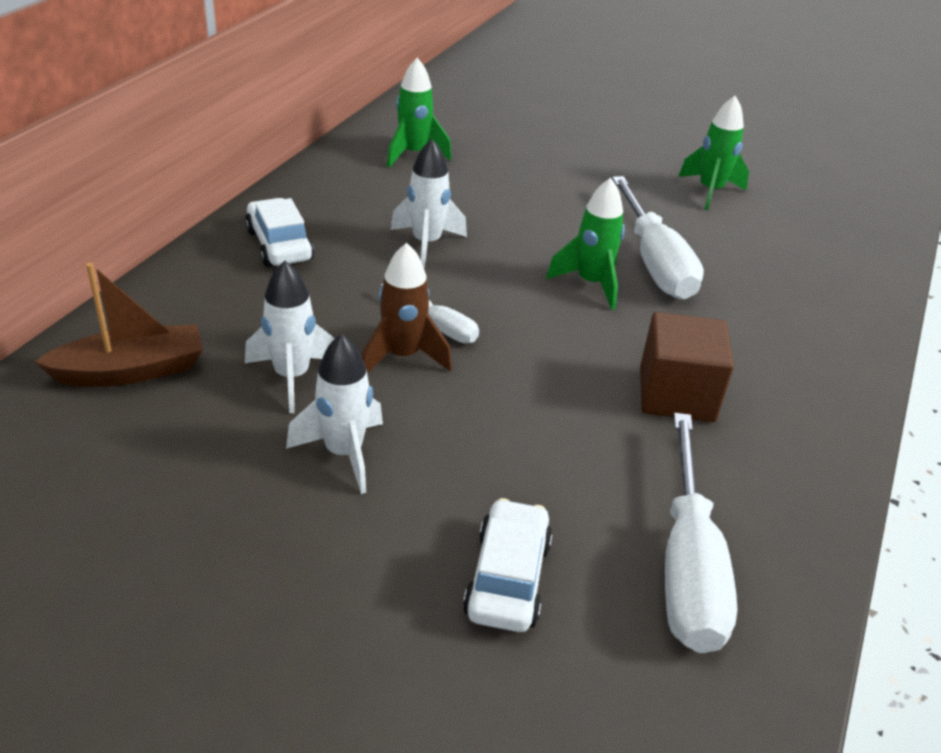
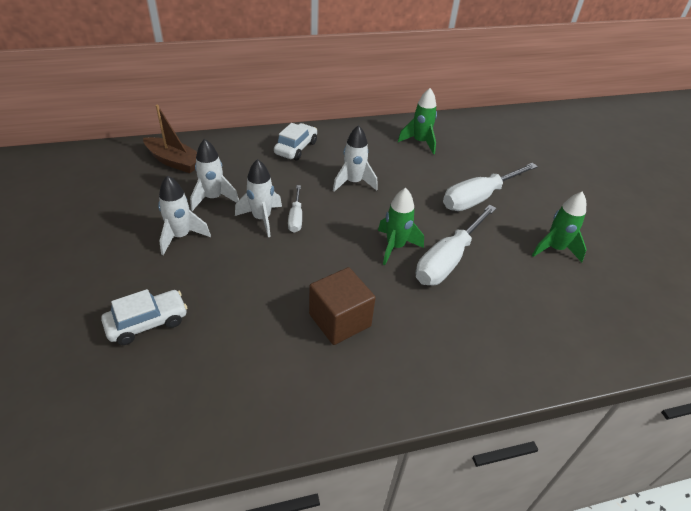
camera: 50 degrees right, 5 degrees up
(402, 356) = (261, 219): brown rocket -> white rocket
(688, 566) = (209, 383): white screwdriver -> white screwdriver (478, 198)

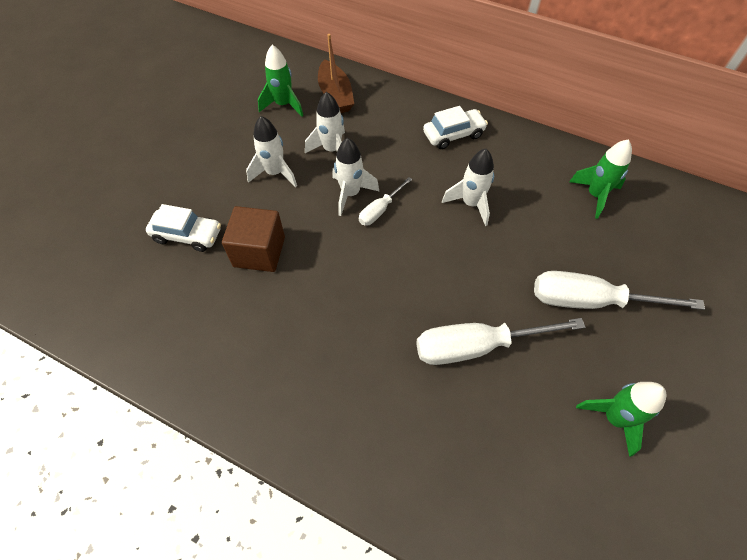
camera: 45 degrees right, 15 degrees up
(340, 320) = (317, 333): brown cube -> brown cube (259, 252)
(395, 247) = (439, 297): green rocket -> green rocket (283, 105)

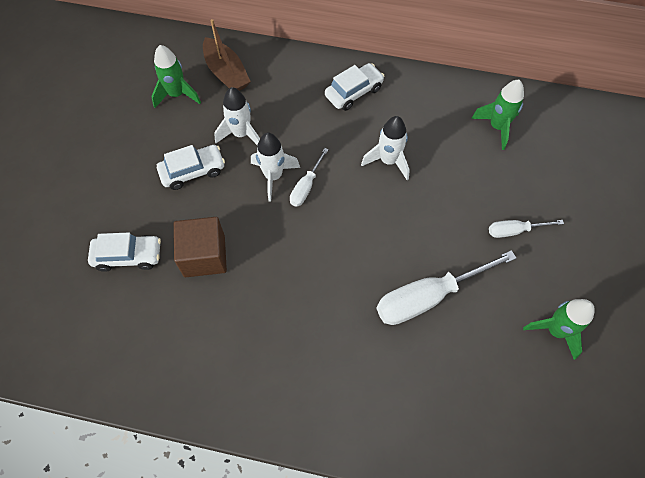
camera: 15 degrees left, 5 degrees up
(275, 173) = (193, 171): white rocket -> white car
(590, 301) = (514, 231): white screwdriver -> white screwdriver, size x0.52

